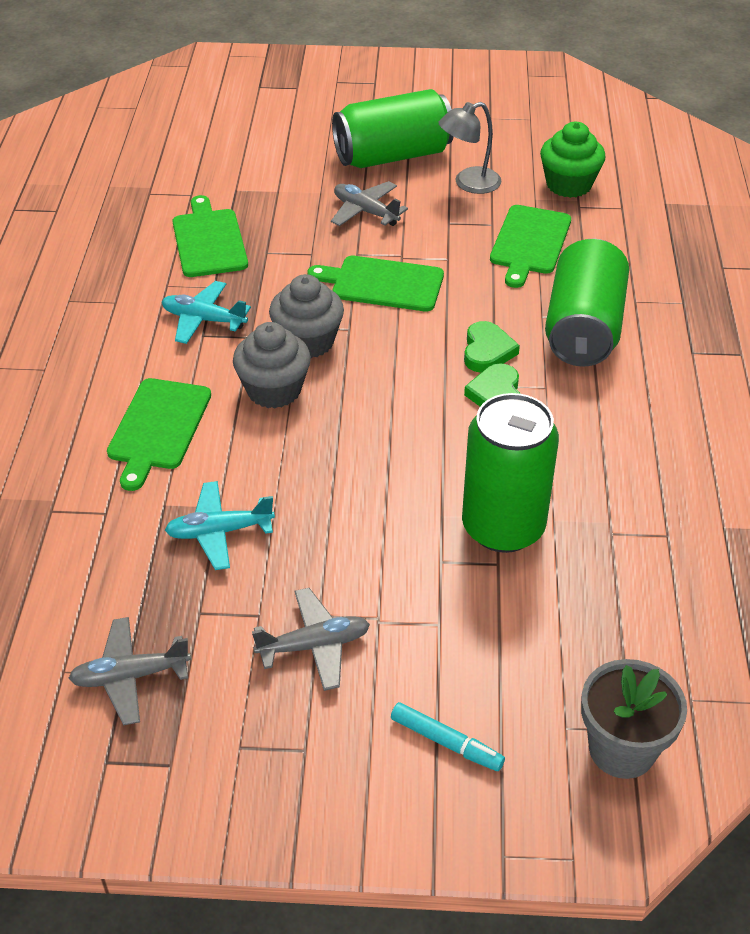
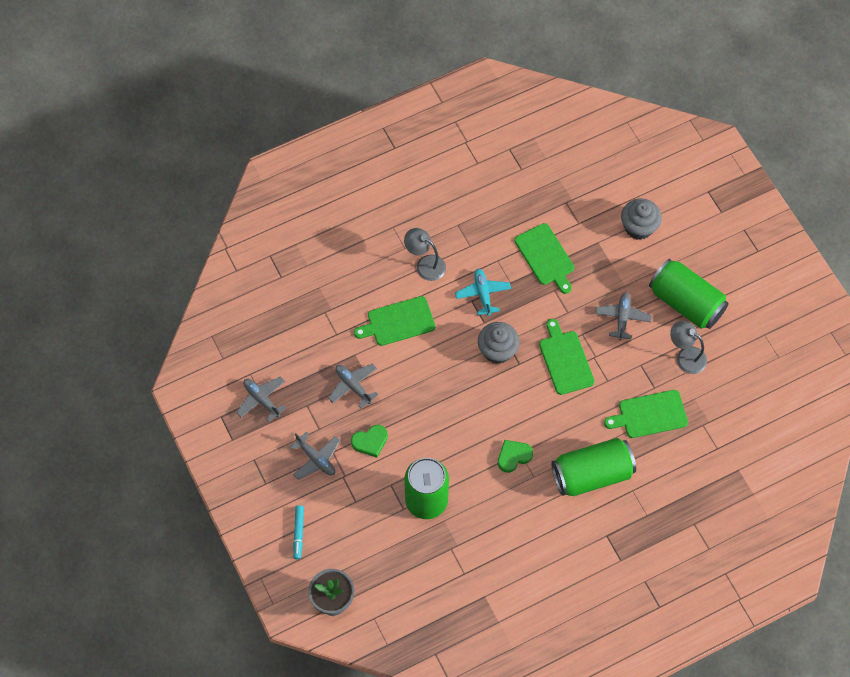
camera: 60 degrees right, 20 degrees up
(94, 358) = (425, 264): none -> grey lamp
(209, 240) = (545, 257): green cutting board -> green cutting board turned 105 degrees clockwise
(219, 532) = (353, 386): turquoise plane -> grey plane
(274, 390) = (453, 355): grey cupcake -> grey cupcake (638, 227)
(487, 351) = (543, 436): green heart -> green heart (370, 442)
(568, 185) = (721, 410): green cupcake -> none

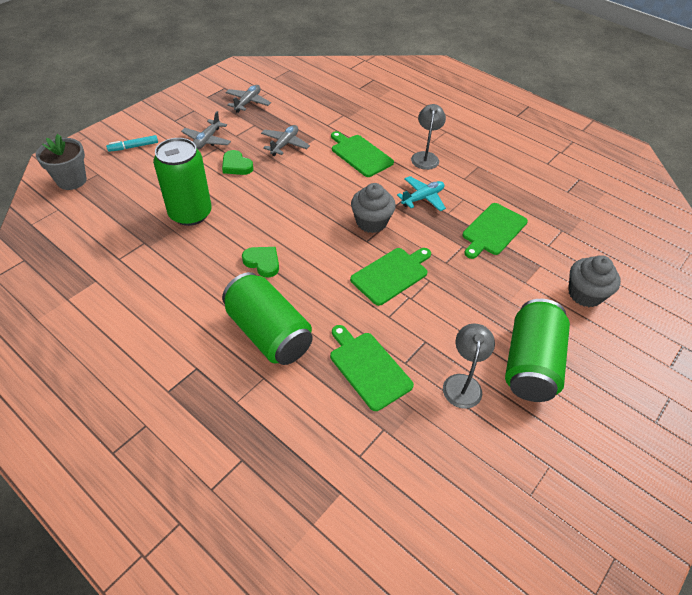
camera: 65 degrees right, 15 degrees down
(622, 318) = (470, 309): grey plane -> none

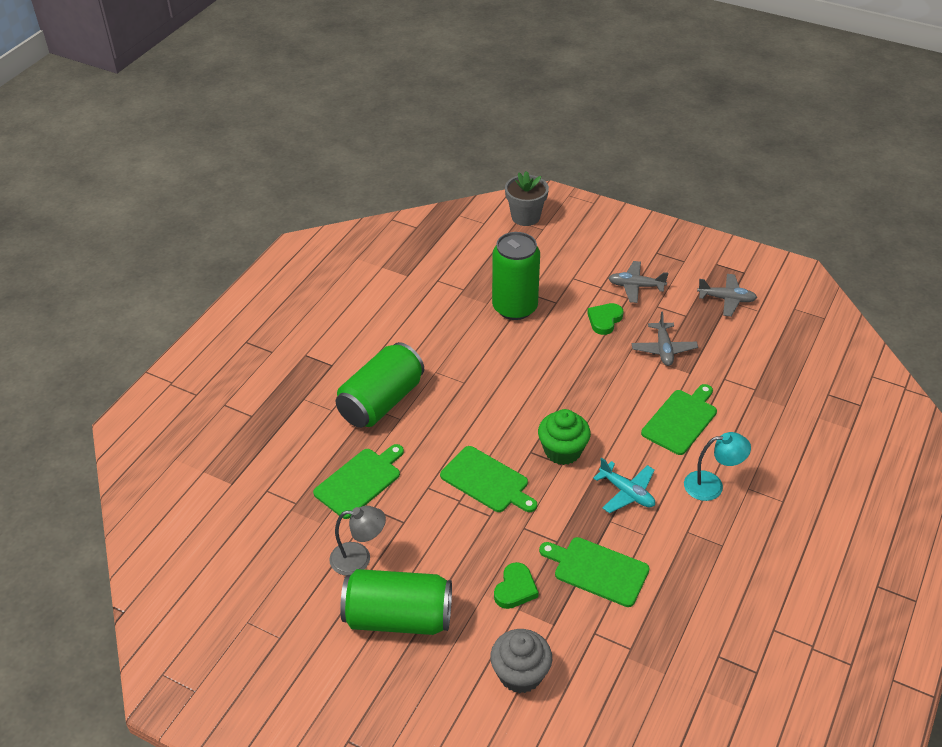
camera: 80 degrees right, 5 degrees down
(133, 147) = (595, 238): turquoise marker -> none
(262, 262) = (467, 376): green heart -> green heart (515, 589)
(285, 144) = (663, 349): grey plane -> grey plane turned 75 degrees clockwise
(371, 222) = (562, 451): grey cupcake -> green cupcake
(425, 157) = (712, 485): grey lamp -> turquoise lamp

